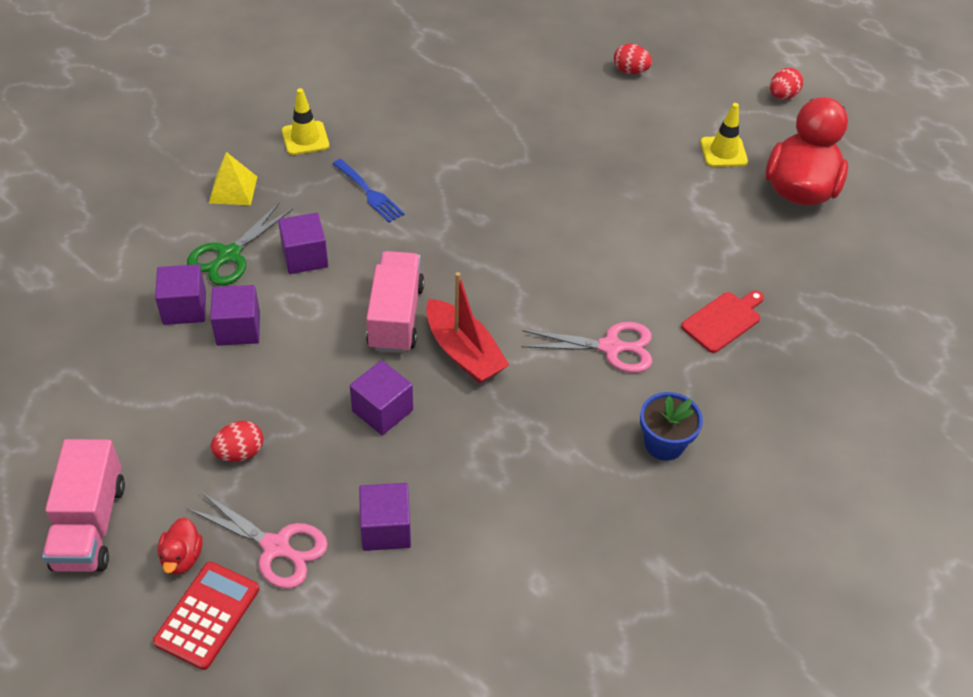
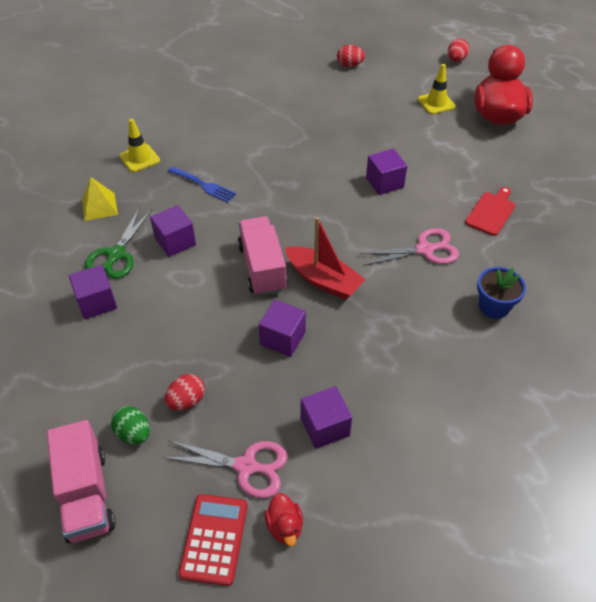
camera: 15 degrees left, 0 degrees up
(166, 473) = (134, 433): none -> green egg
(182, 557) = (174, 498): red duck -> red duck (284, 526)
(238, 329) = (146, 307): purple cube -> purple cube (384, 183)

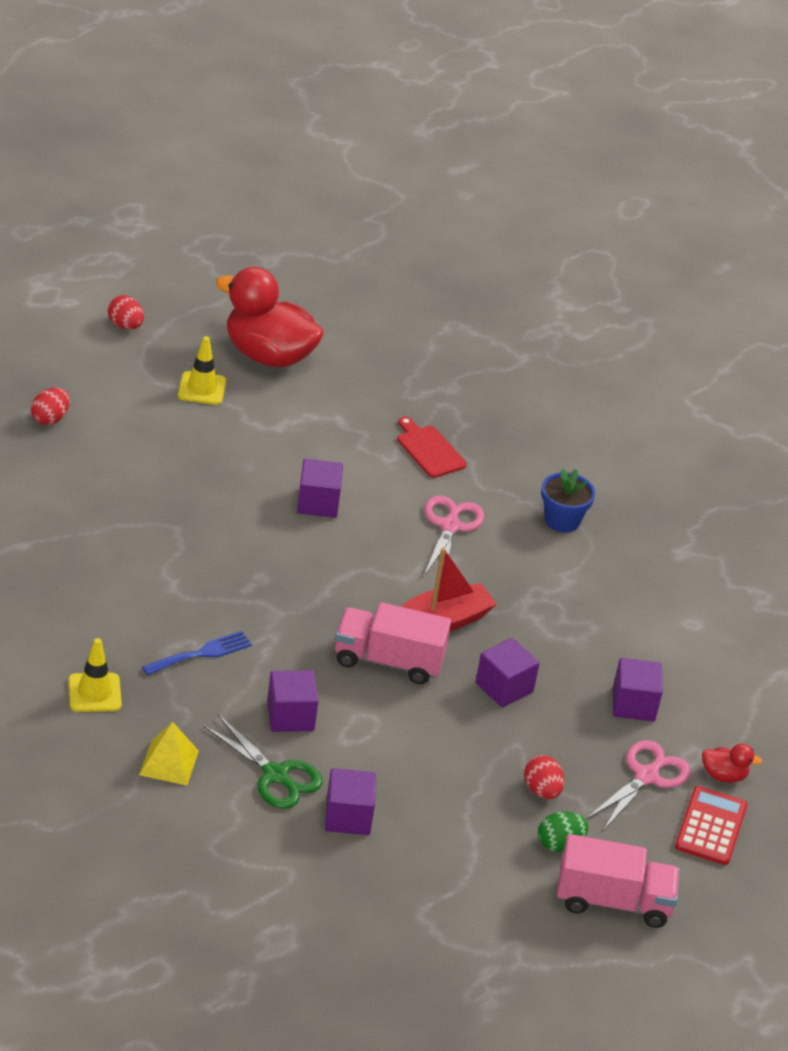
camera: 70 degrees left, 10 degrees down
(214, 539) = (711, 826): red calculator -> red calculator turned 75 degrees clockwise

